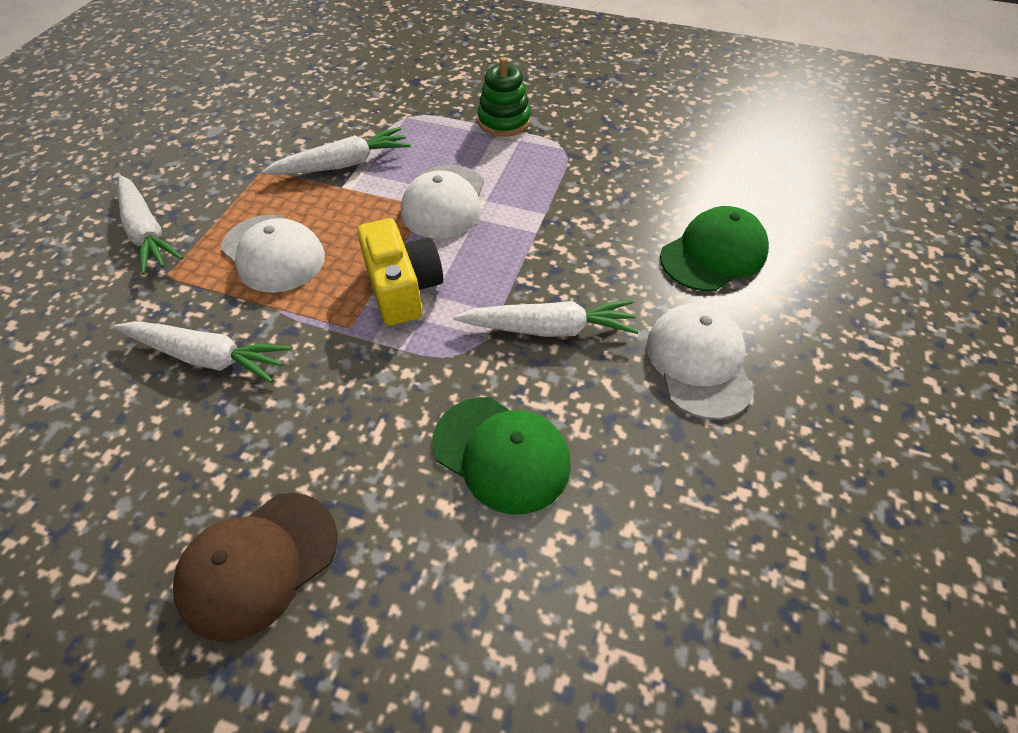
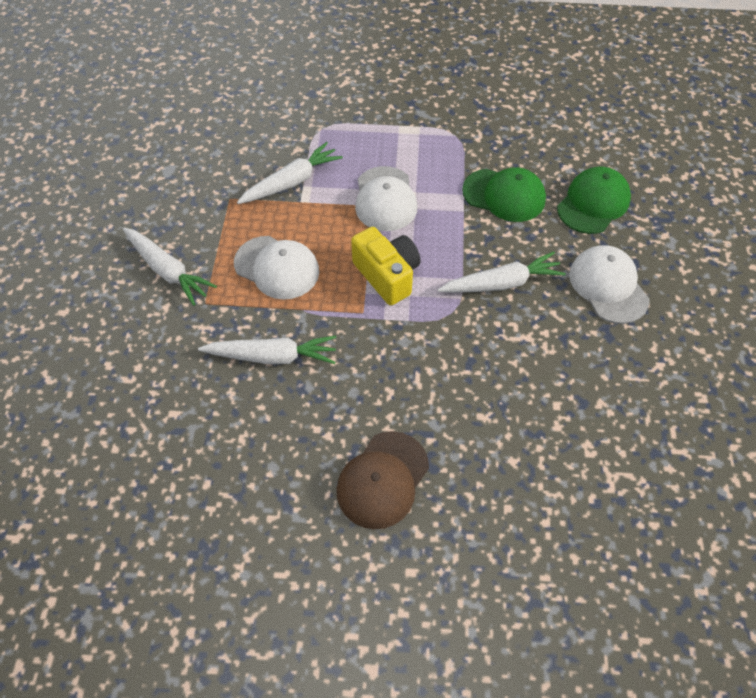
camera: 15 degrees left, 5 degrees up
(501, 454) = (504, 376): green cap -> green cap (504, 195)
(504, 121) = (400, 119): green stacking toy -> none

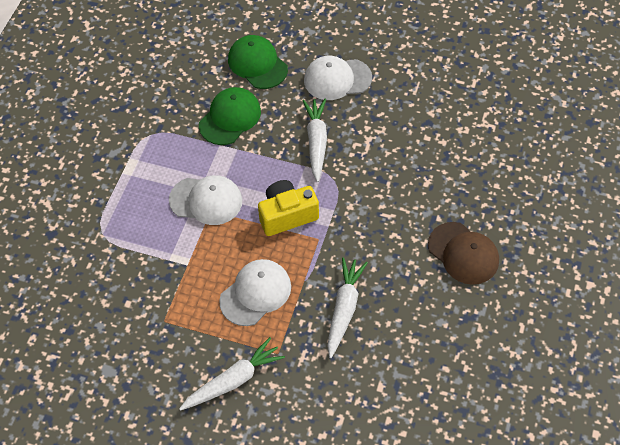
camera: 75 degrees left, 0 degrees up
(291, 182) = (161, 268): white carrot -> none

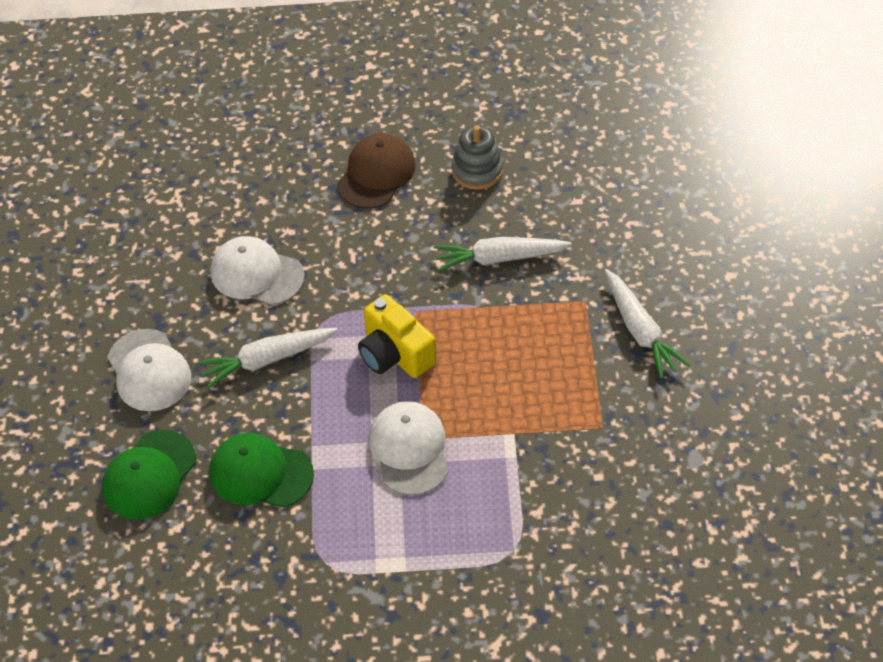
camera: 110 degrees left, 5 degrees down
(233, 380) = (640, 330): white carrot -> white carrot turned 150 degrees counterclockwise
(256, 293) = (519, 348): white cap -> white cap (256, 274)
(441, 324) = (477, 170): none -> grey stacking toy

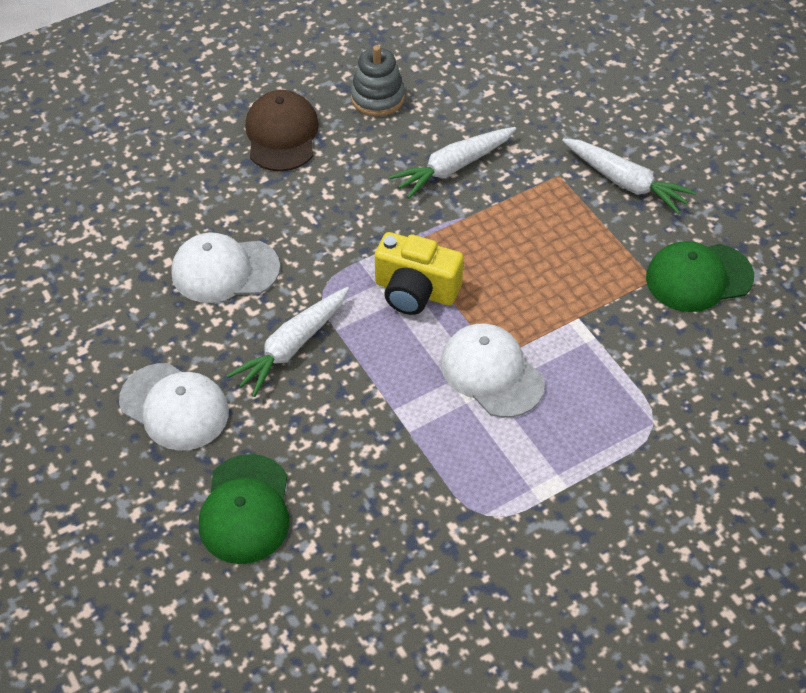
camera: 30 degrees left, 0 degrees up
(260, 473) = (360, 457): green cap -> green cap (698, 277)

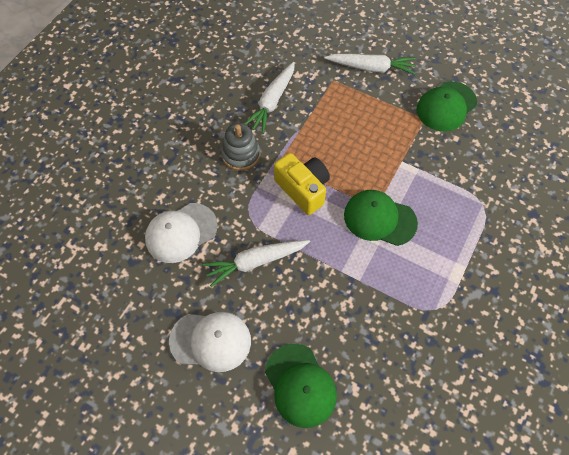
camera: 30 degrees left, 10 degrees up
(282, 134) = (157, 127): brown cap -> none
(292, 347) = (256, 262): white carrot -> white carrot turned 60 degrees clockwise
(377, 98) = (199, 77): grey stacking toy -> grey stacking toy (241, 154)
(415, 291) = (303, 189): yellow camera -> yellow camera turned 120 degrees counterclockwise
(491, 373) = (379, 219): white cap -> green cap

